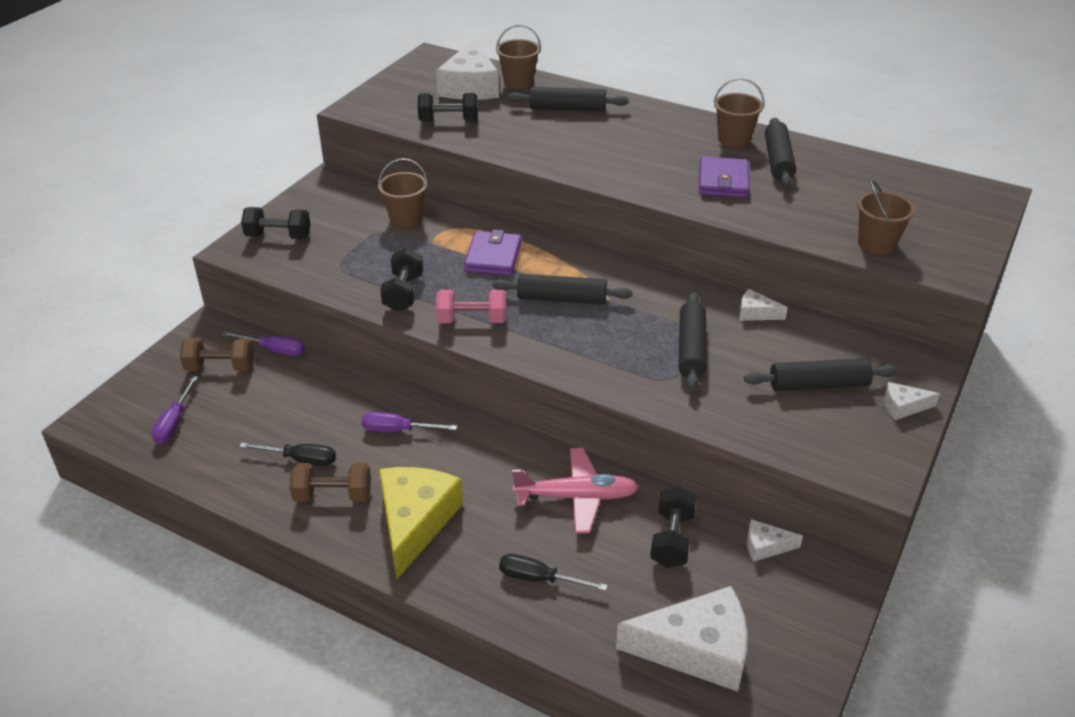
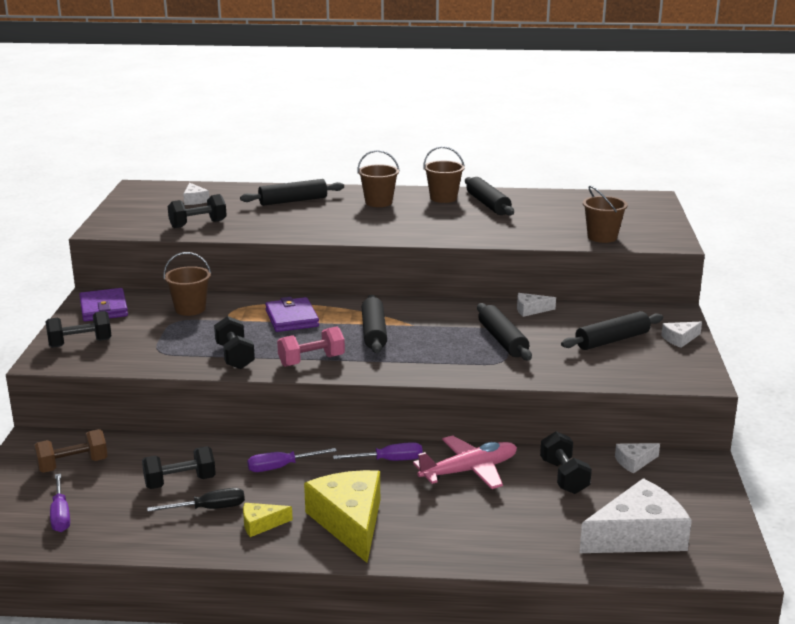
camera: 25 degrees left, 15 degrees down
(274, 350) = (116, 441): purple screwdriver -> purple screwdriver (389, 460)
(296, 418) = (180, 482): none -> black dumbbell
(333, 495) = (261, 524): brown dumbbell -> yellow cheese
(470, 86) = (195, 200): white cheese -> white cheese, size x0.46
(518, 82) = (234, 191): brown bucket -> brown bucket (378, 202)
(539, 579) = (484, 529): black screwdriver -> none
(561, 299) = (374, 332): black rolling pin -> black rolling pin turned 75 degrees counterclockwise
(723, 181) = (459, 222): purple wallet -> purple wallet (104, 308)

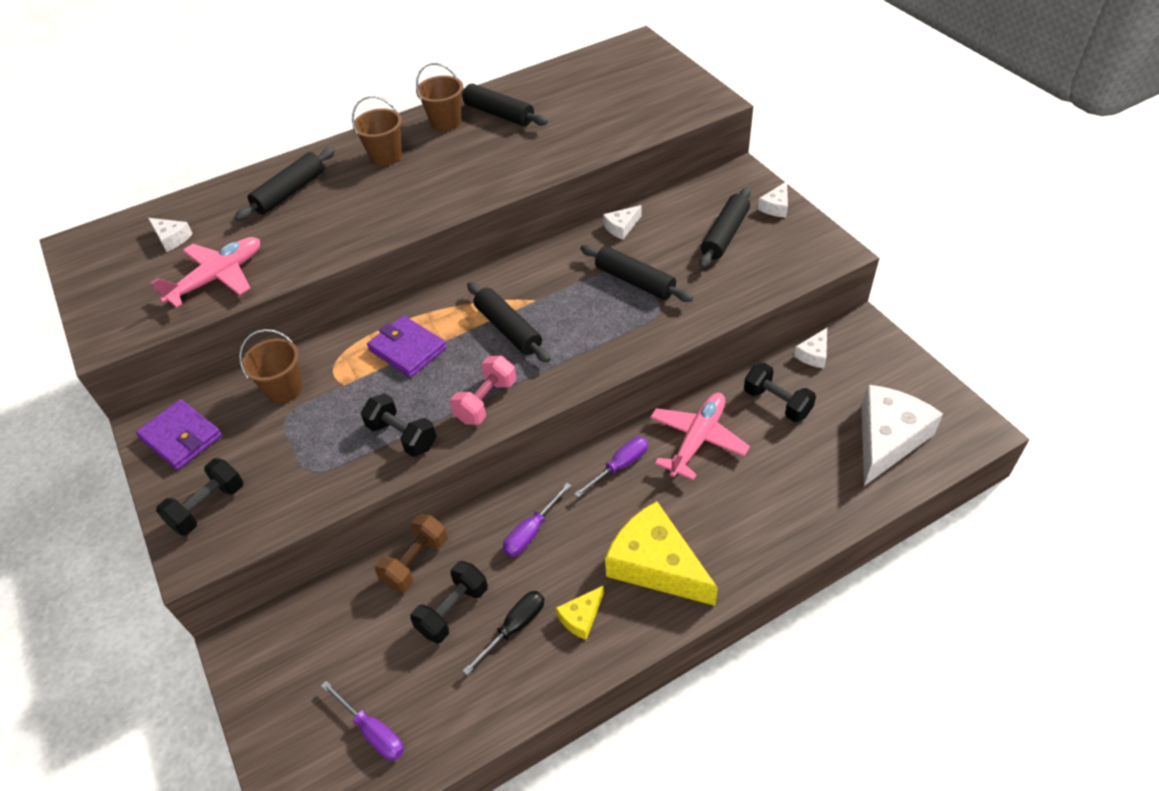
camera: 30 degrees left, 25 degrees up
(72, 465) = (318, 655): brown dumbbell -> brown dumbbell (416, 562)
(198, 224) = (217, 278): black dumbbell -> pink plane
(602, 237) = (648, 119): brown bucket -> none

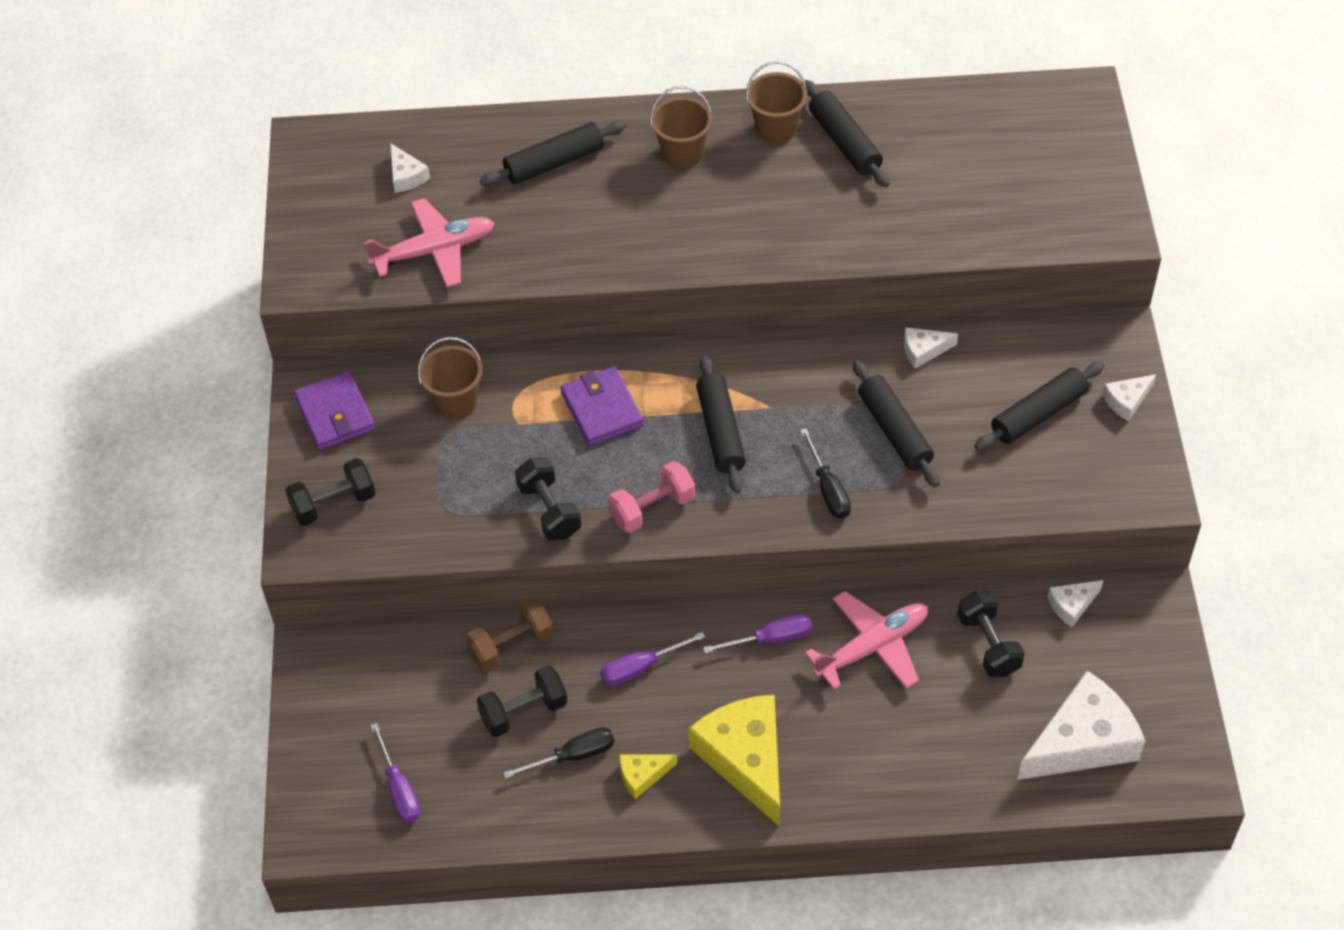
camera: 25 degrees right, 5 degrees up
(612, 335) = (828, 489): none -> black screwdriver

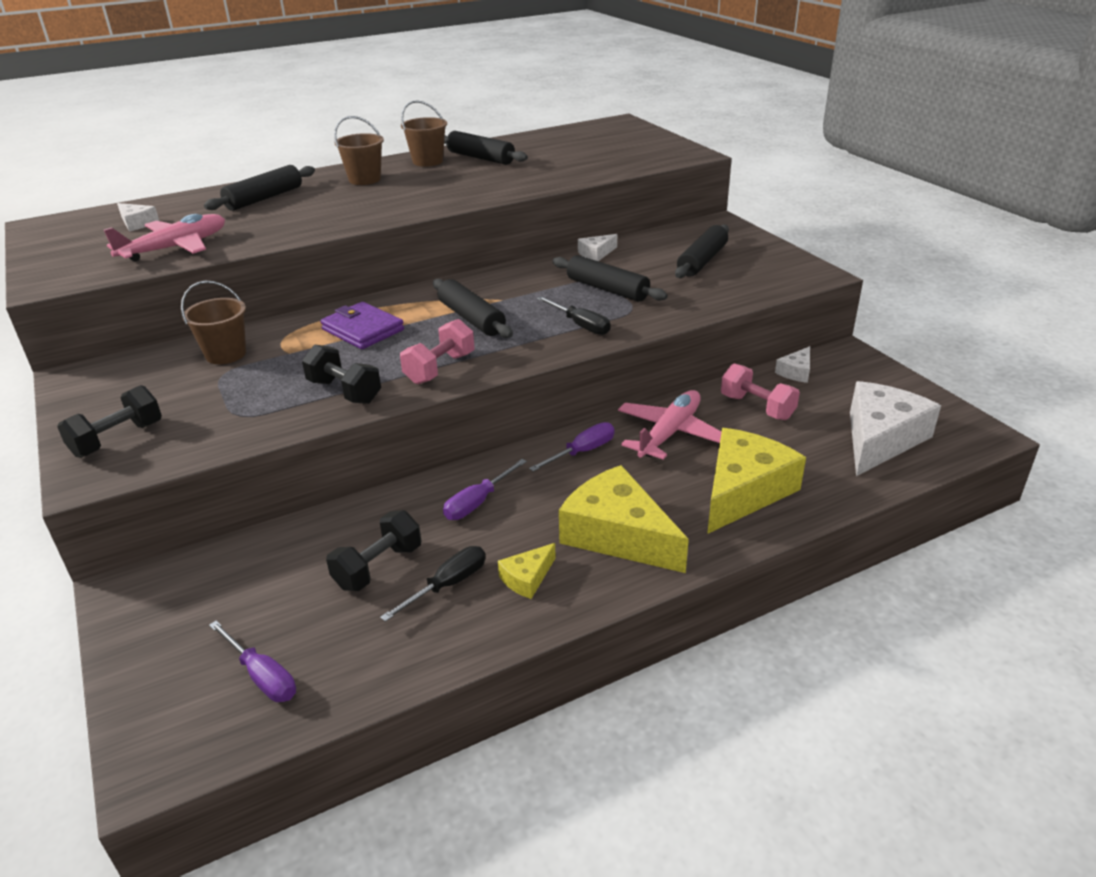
camera: 25 degrees left, 20 degrees down
(335, 414) = (105, 386): purple wallet -> none
(511, 646) = (343, 523): brown dumbbell -> none
(894, 754) = (743, 491): none -> yellow cheese
(988, 644) = (757, 407): black dumbbell -> pink dumbbell
(1127, 401) = (754, 244): white cheese -> none

